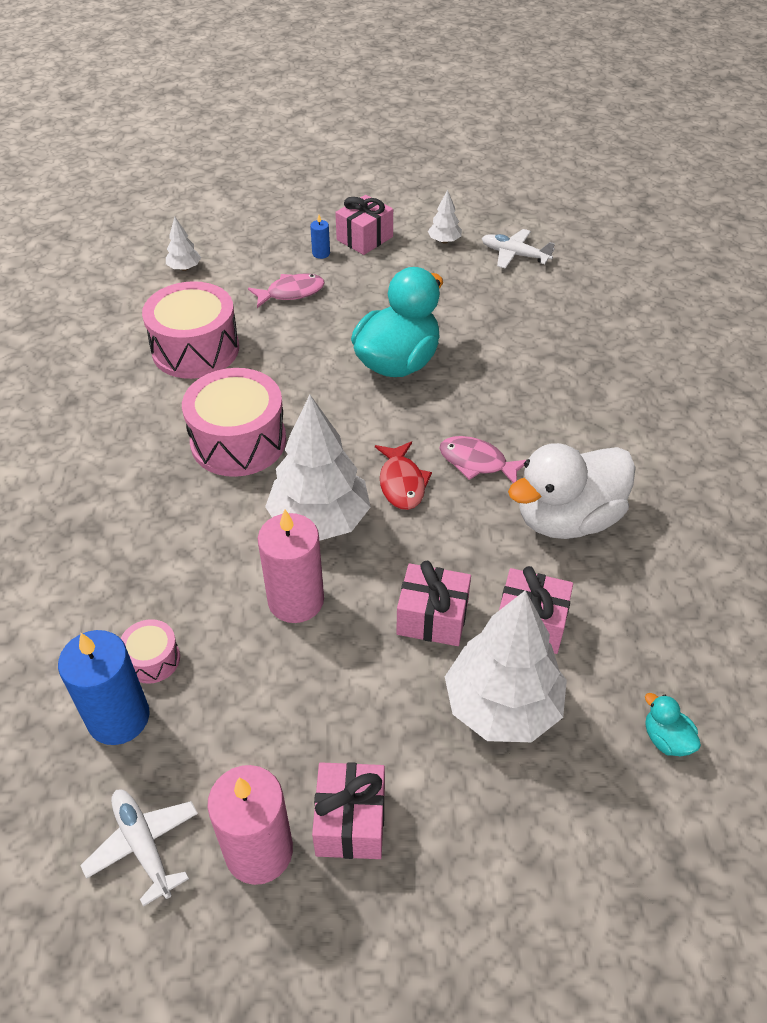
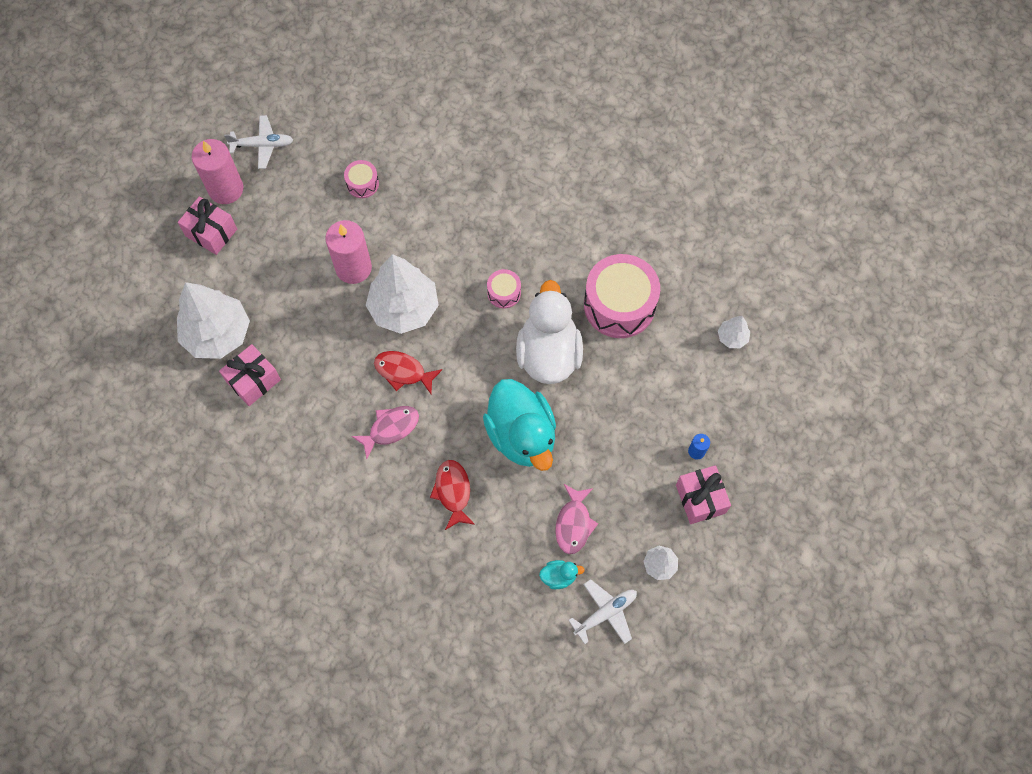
camera: 120 degrees right, 20 degrees up
(118, 717) = (337, 157): blue candle -> none
(238, 441) = (504, 293): pink drum -> pink drum, size x0.47
(291, 293) = (653, 402): pink fish -> pink fish (573, 523)
(432, 618) = (293, 331): pink gift -> none
(500, 385) = (453, 492): none -> red fish
(567, 519) = (309, 453): white duck -> white duck (548, 354)
(666, 739) = (143, 401): turquoise duck -> turquoise duck (559, 576)

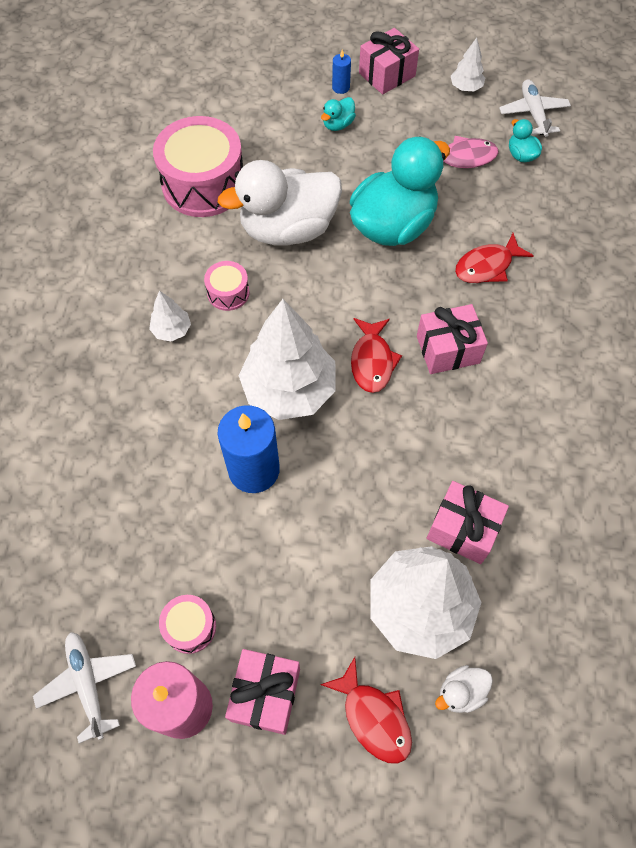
camera: 110 degrees left, 5 degrees down
(159, 337) = (461, 692): none -> white duck
(170, 285) = (373, 717): none -> red fish
(353, 268) = (254, 470): pink candle -> blue candle
(362, 184) = (119, 508): pink drum -> pink drum (190, 627)
(390, 429) = (448, 349): pink fish -> pink gift
(605, 613) = (533, 113): white plane -> white plane turned 45 degrees clockwise
(650, 432) = (338, 124): none -> turquoise duck
(732, 337) = (206, 88): white tree -> white tree (172, 330)

